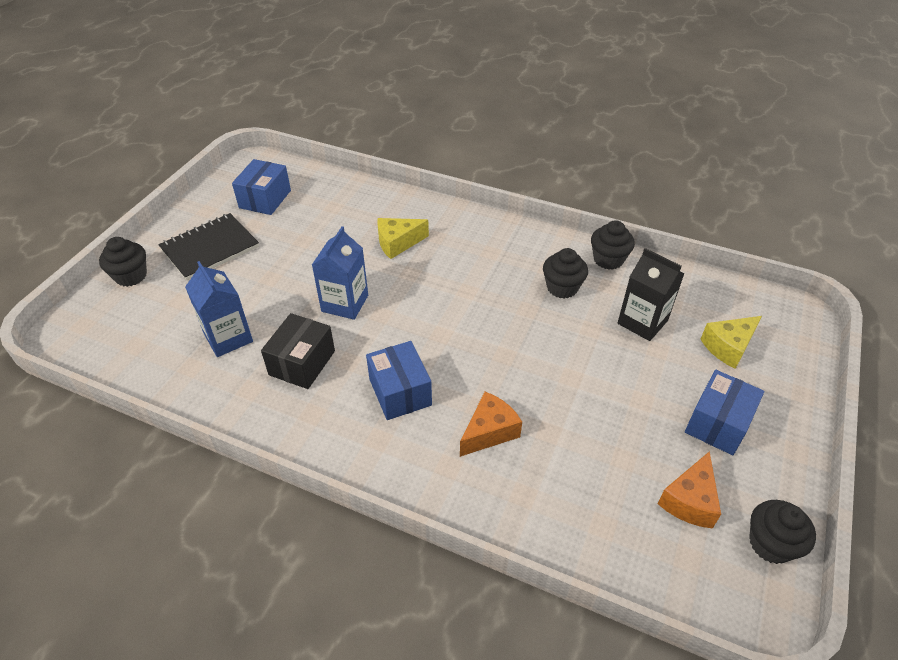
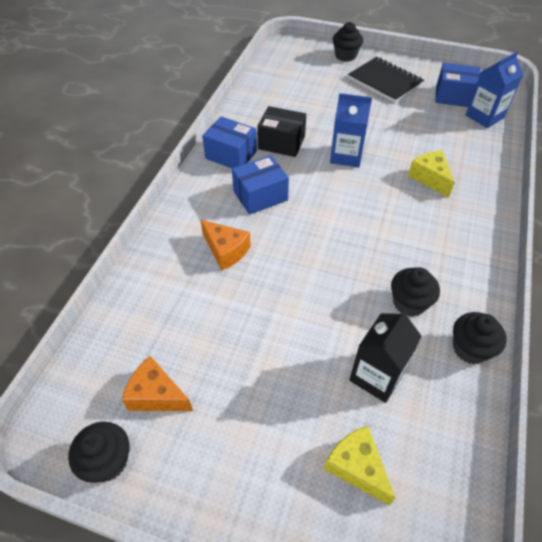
camera: 85 degrees right, 5 degrees up
(228, 337) = (299, 106): blue carton -> blue carton (484, 116)
(718, 423) = (244, 435): blue box -> blue box (231, 155)

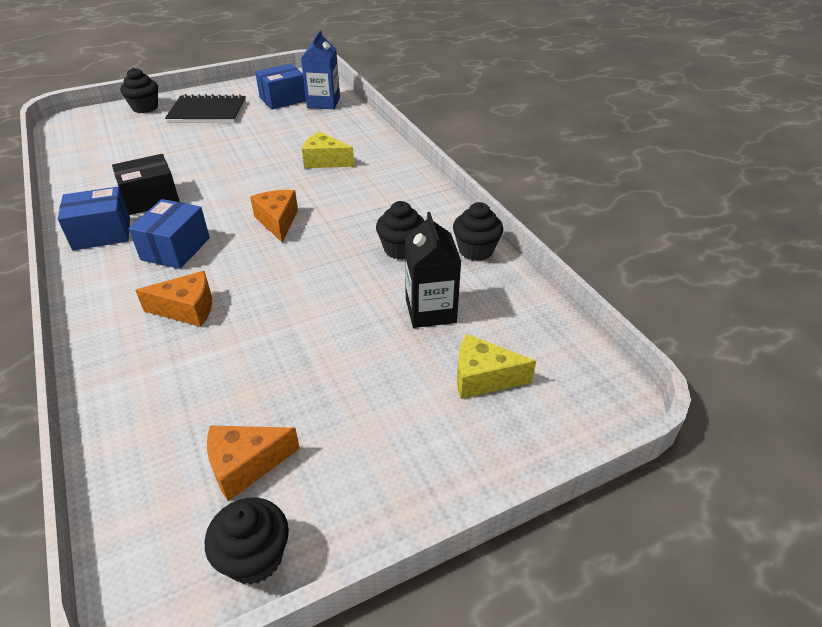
camera: 45 degrees left, 10 degrees down
(343, 215) = (277, 221): none -> orange cheese
(346, 156) = (231, 179): blue carton -> none

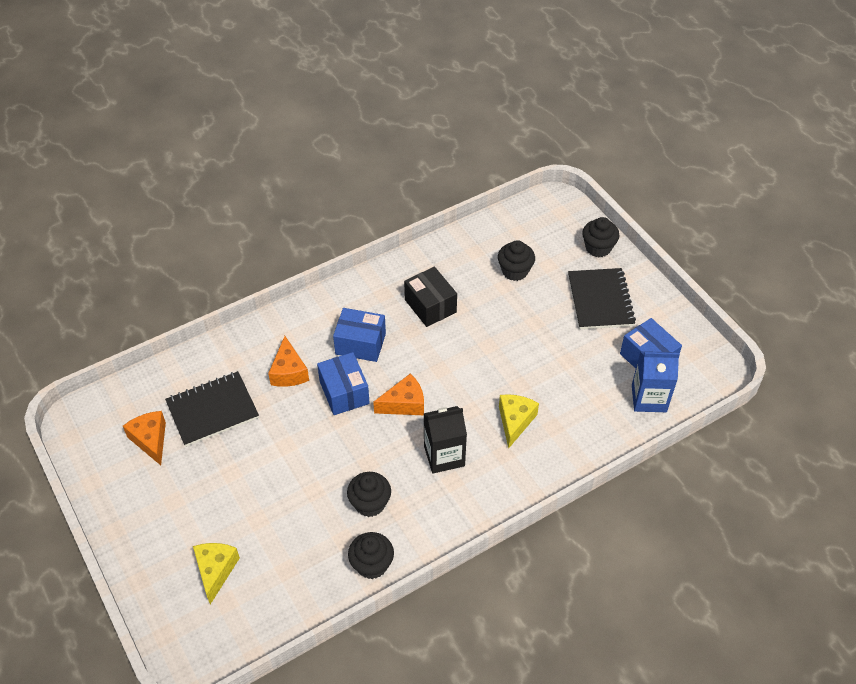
camera: 85 degrees right, 10 degrees up
(102, 233) = (377, 291): blue box -> blue box (344, 392)
(218, 387) = (212, 410): none -> black notebook
(254, 557) = (91, 458): black cupcake -> black cupcake (515, 271)
(430, 310) = (289, 532): black carton -> black carton (444, 456)

